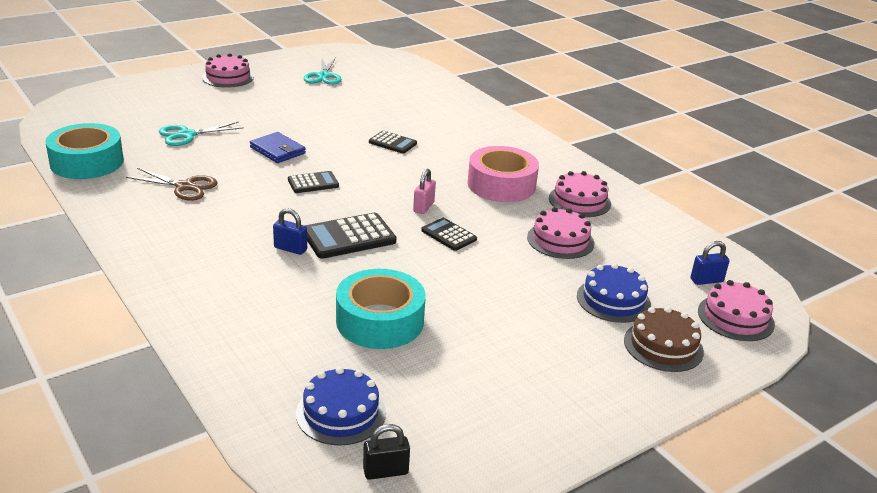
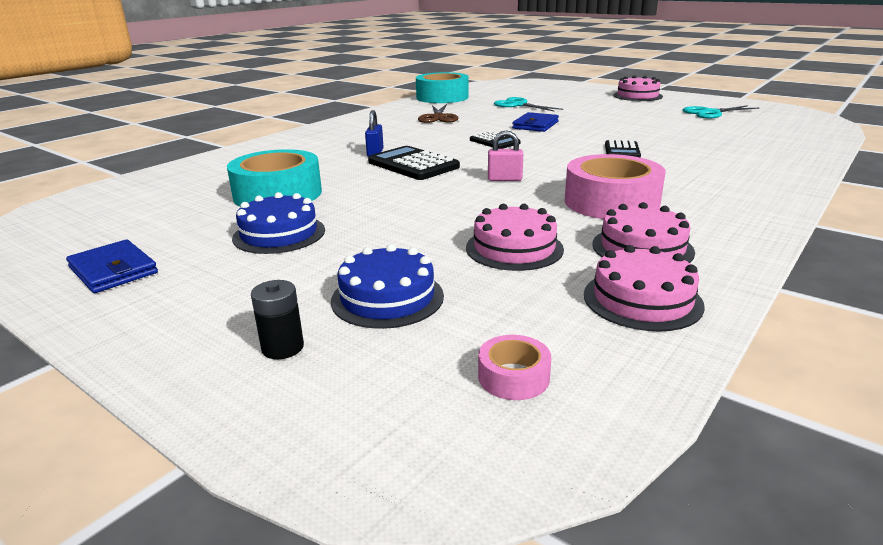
camera: 75 degrees right, 5 degrees down
(341, 413) = (137, 202): blue cake -> blue cake (279, 234)
(385, 471) = (52, 227): black padlock -> none
(449, 235) = (459, 196): black calculator -> none
(519, 420) = (113, 270): none -> blue wallet
(663, 346) = (282, 347): brown cake -> black battery
(706, 280) = (513, 377): blue padlock -> pink tape
(735, 317) = (404, 419): pink cake -> pink cake (642, 299)

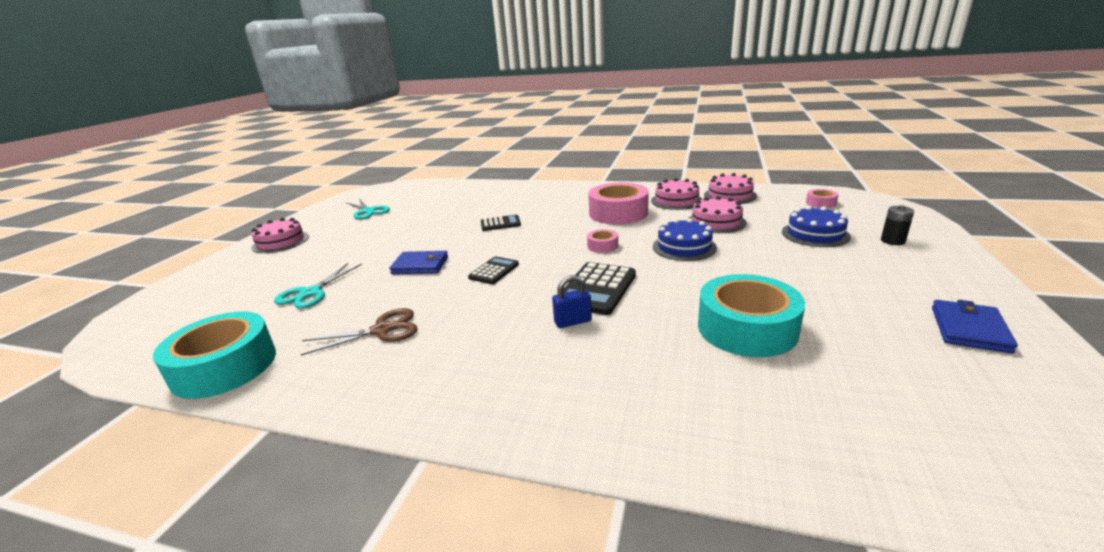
camera: 110 degrees left, 0 degrees up
(279, 234) = (809, 290): blue cake -> blue cake (684, 247)
(504, 179) = (602, 246): pink padlock -> pink tape

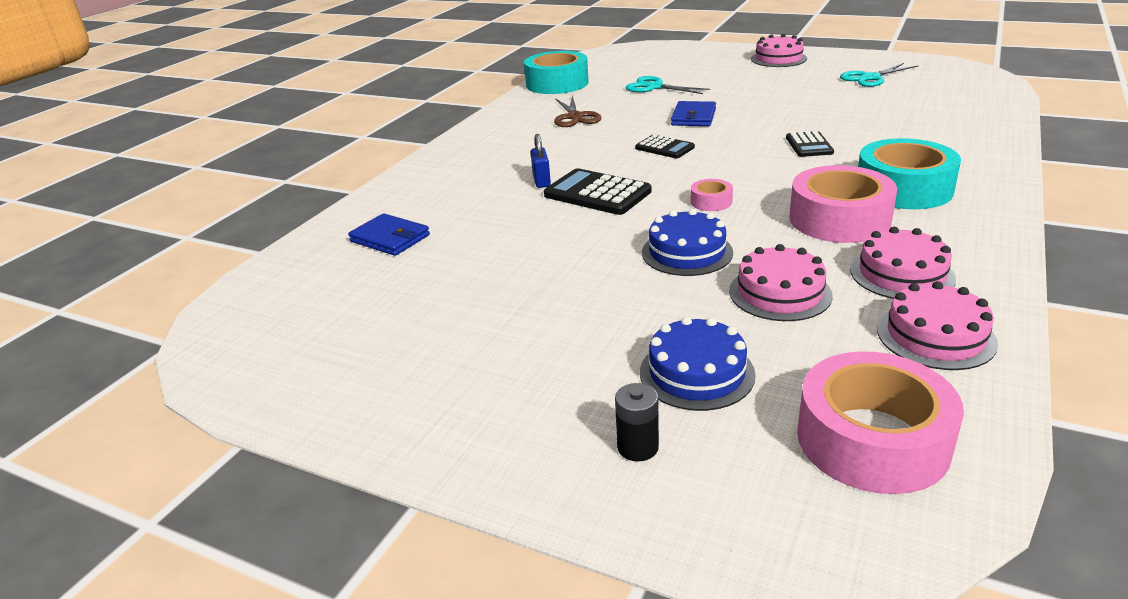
camera: 100 degrees right, 5 degrees up
(747, 328) = (476, 256): turquoise tape -> turquoise tape (903, 189)
(820, 203) = (872, 440): pink tape -> pink tape, size x2.20
(969, 329) = (378, 386): blue wallet -> blue wallet (390, 238)

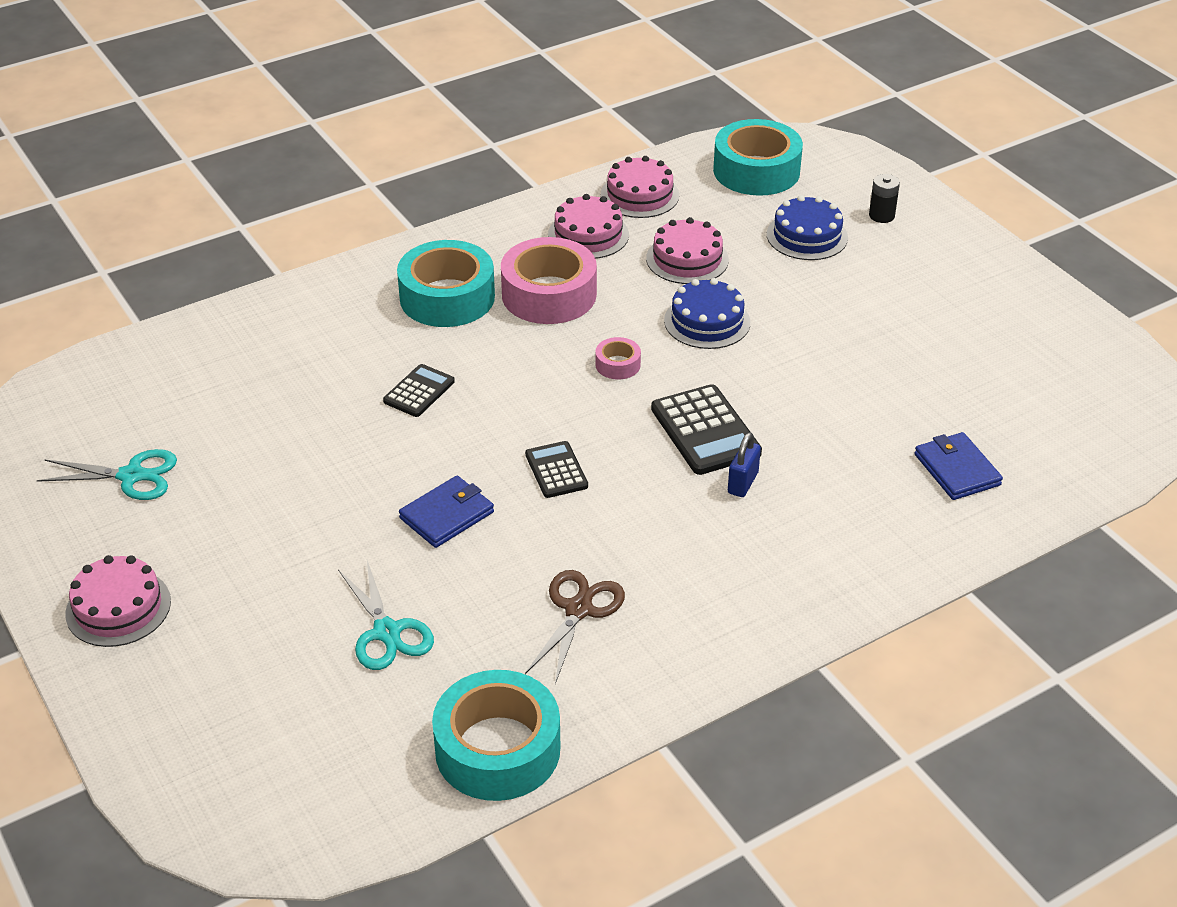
camera: 150 degrees left, 10 degrees up
(872, 440) = (756, 171): pink tape -> turquoise tape

